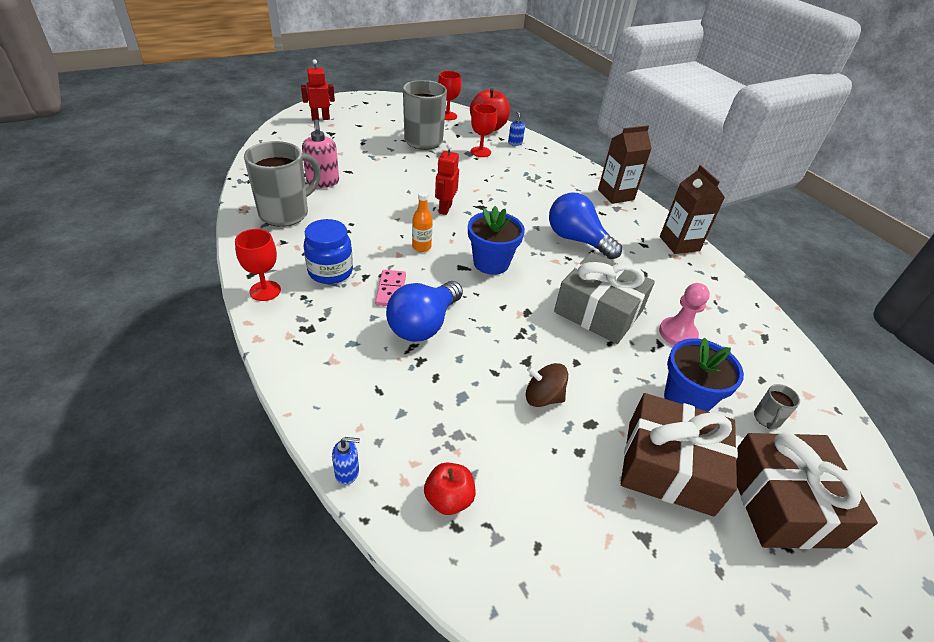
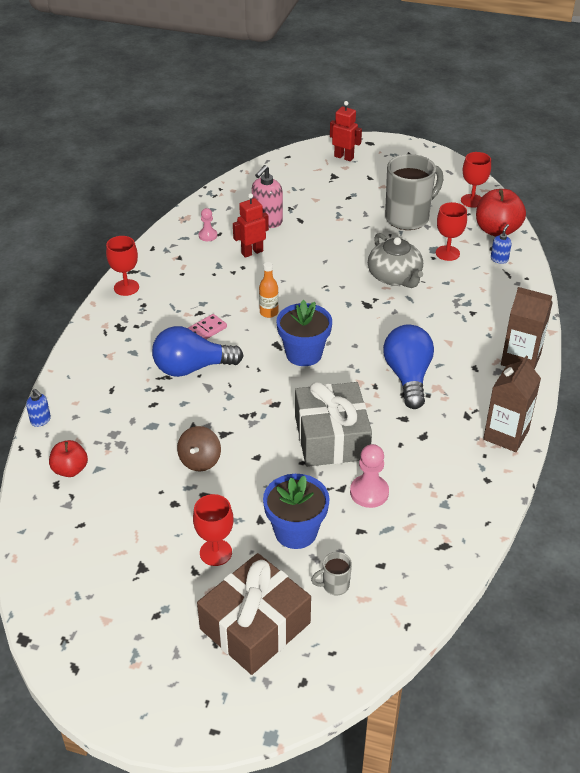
camera: 50 degrees right, 0 degrees up
(286, 213) = (208, 235): grey mug -> pink pawn
(330, 272) = (181, 296): blue jar -> none
(445, 208) = (333, 291): red robot -> red robot (252, 252)
(471, 180) = (395, 277): none -> grey teapot
(543, 397) = (200, 460): brown spinning top -> brown spinning top turned 135 degrees counterclockwise
(669, 466) = (215, 552): brown gift -> red goblet

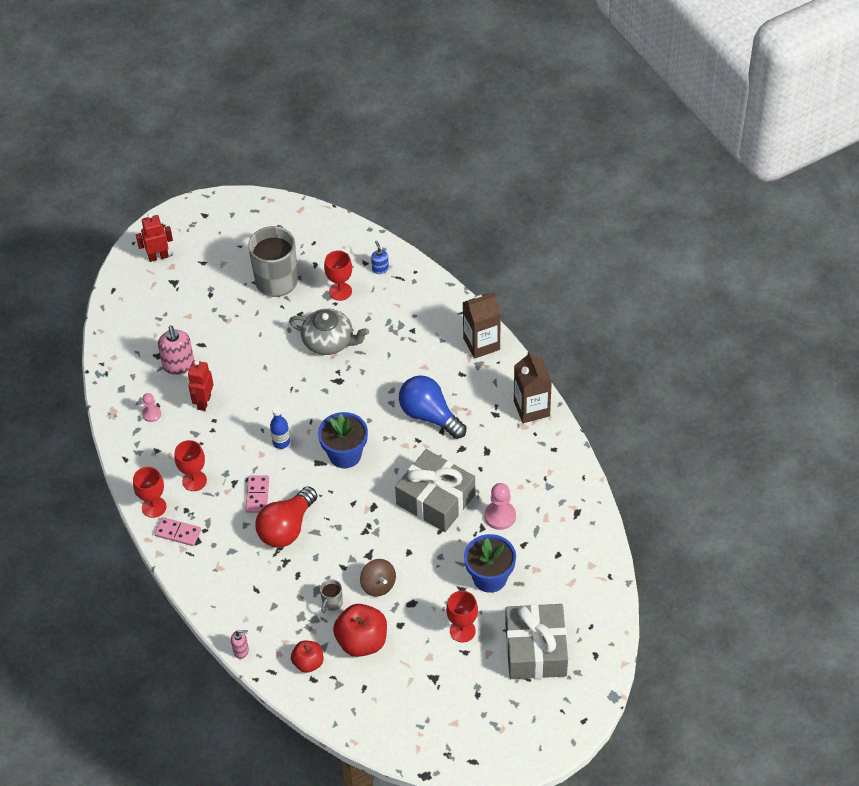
camera: 45 degrees left, 10 degrees up
(40, 420) = (241, 650): blue soap dispenser -> pink soap dispenser
(117, 314) = (178, 533): none -> pink domino
(192, 368) = (286, 528): blue light bulb -> red light bulb
(255, 626) = (535, 650): brown gift -> grey gift
(269, 312) = (281, 442): orange bottle -> blue bottle
(334, 585) = (548, 589): grey mug -> grey mug (332, 603)
(472, 201) = (303, 227): red goblet -> red goblet (194, 481)
(497, 230) = (351, 243): red apple -> red apple (362, 641)

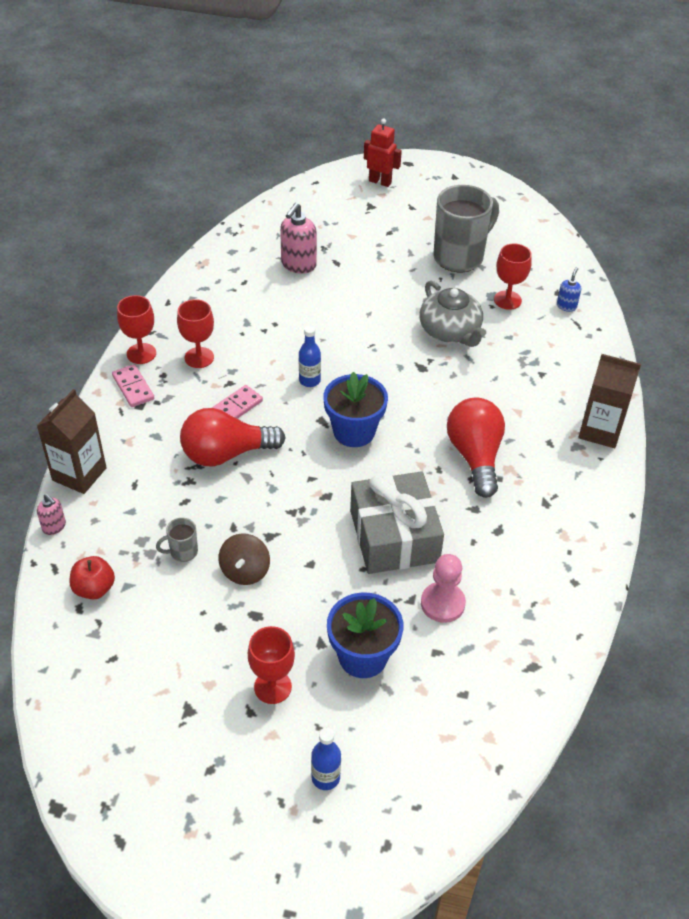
camera: 40 degrees right, 5 degrees down
(151, 414) = (231, 285): pink pawn -> none
(204, 402) = (284, 304): red robot -> none
(362, 641) = (165, 611): red apple -> none
(429, 415) = (475, 456): blue light bulb -> red light bulb
(531, 408) = (591, 525): brown carton -> brown carton (79, 474)
(535, 650) = (325, 777): grey gift -> blue bottle

